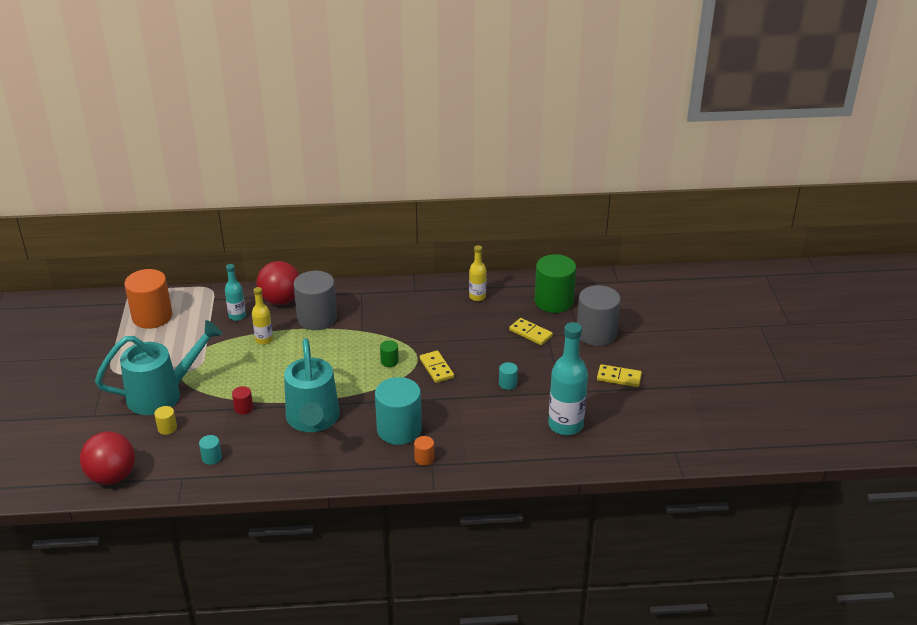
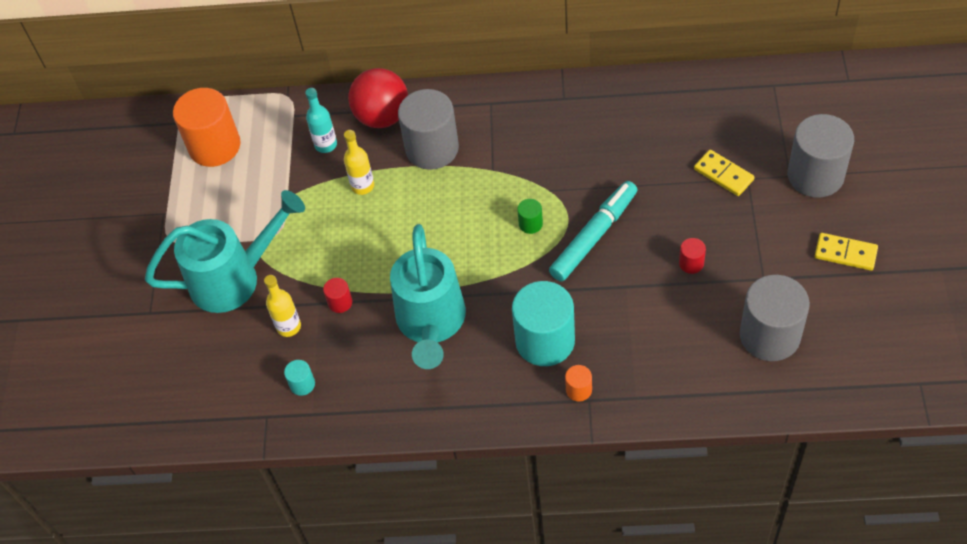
camera: 10 degrees right, 20 degrees up
(112, 476) = (178, 413): red ball -> none
(167, 428) = (243, 335): yellow cylinder -> none
(436, 368) = (594, 236): yellow domino -> turquoise marker
(477, 297) = (650, 109): yellow bottle -> yellow bottle (288, 327)
(507, 384) = (691, 263): turquoise cylinder -> red cylinder
(554, 301) = (757, 117): green cylinder -> none
(565, 425) = (769, 335): turquoise bottle -> grey cylinder

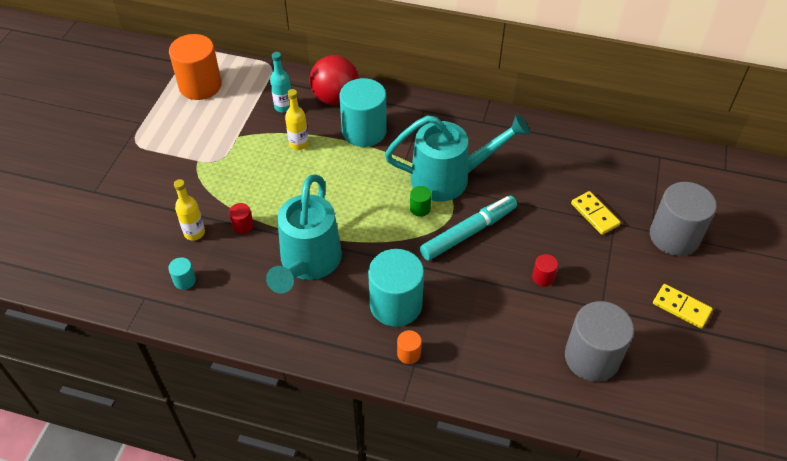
camera: 10 degrees right, 5 degrees down
(234, 278) = (170, 184): turquoise watering can -> turquoise watering can (449, 178)
(432, 149) = (364, 131): grey cylinder -> turquoise cylinder

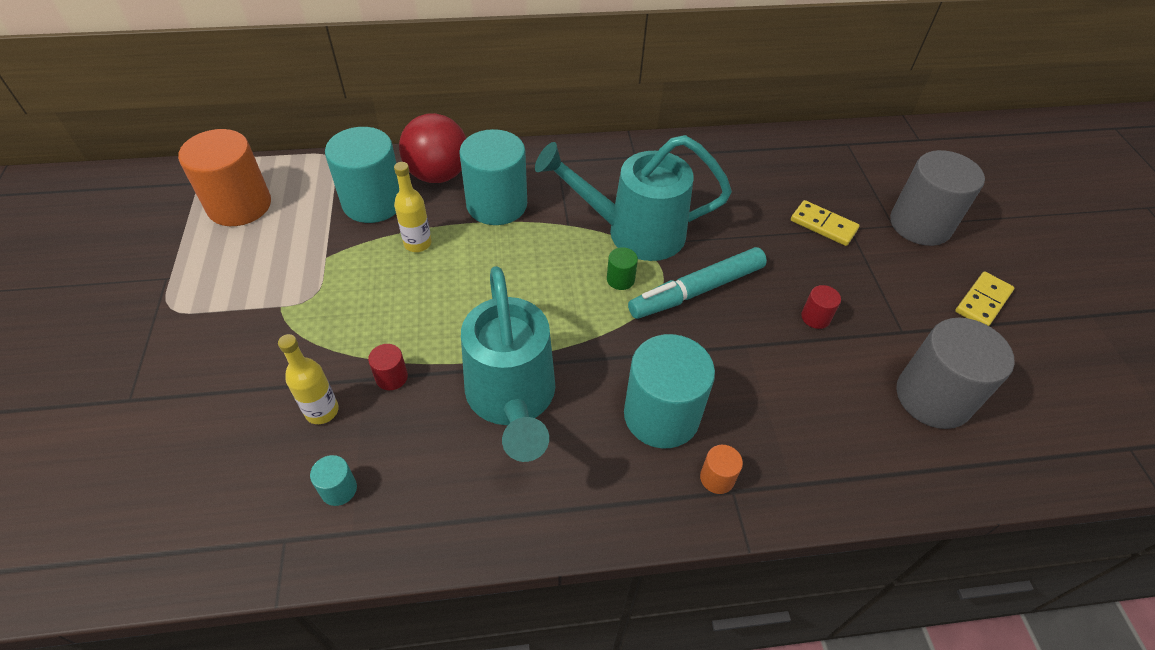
camera: 25 degrees left, 0 degrees up
(283, 107) = (373, 202): turquoise bottle -> turquoise cylinder
(449, 178) = (634, 232): turquoise watering can -> turquoise watering can turned 150 degrees counterclockwise
(468, 232) = (696, 291): turquoise marker -> turquoise marker turned 150 degrees counterclockwise
(681, 307) = (982, 301): yellow domino -> yellow domino turned 60 degrees counterclockwise

